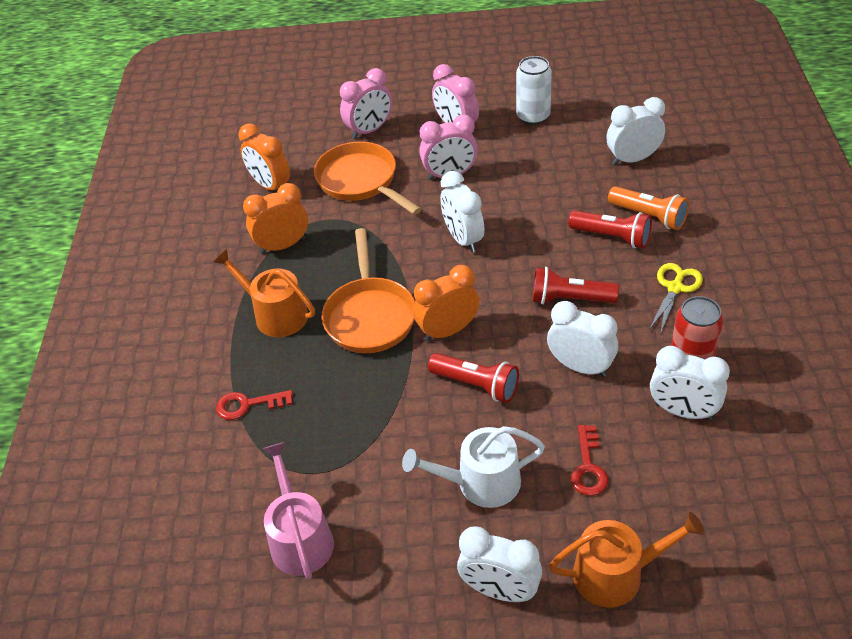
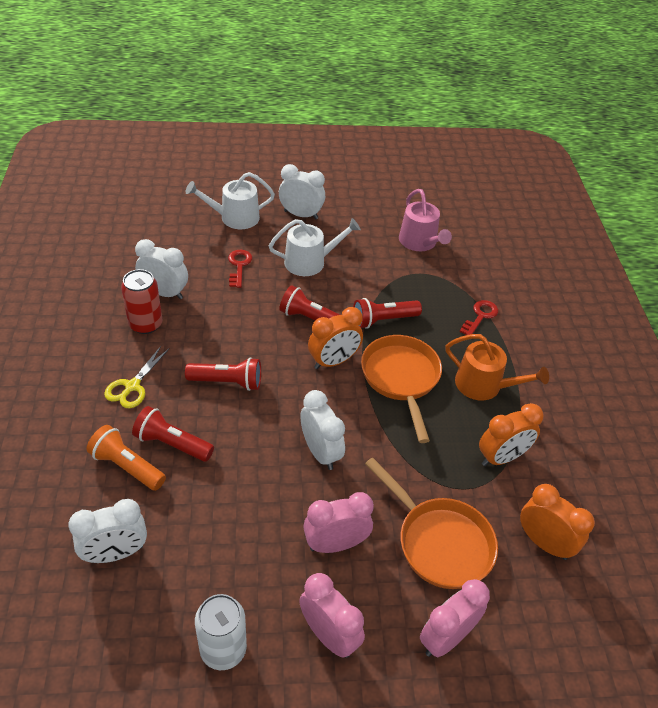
camera: 170 degrees right, 0 degrees up
(247, 405) = (480, 316): red key -> red key turned 45 degrees counterclockwise
(380, 390) = (383, 320): none -> red flashlight
(580, 367) = (230, 327): white clock -> none
(616, 574) = (234, 217): orange watering can -> white watering can

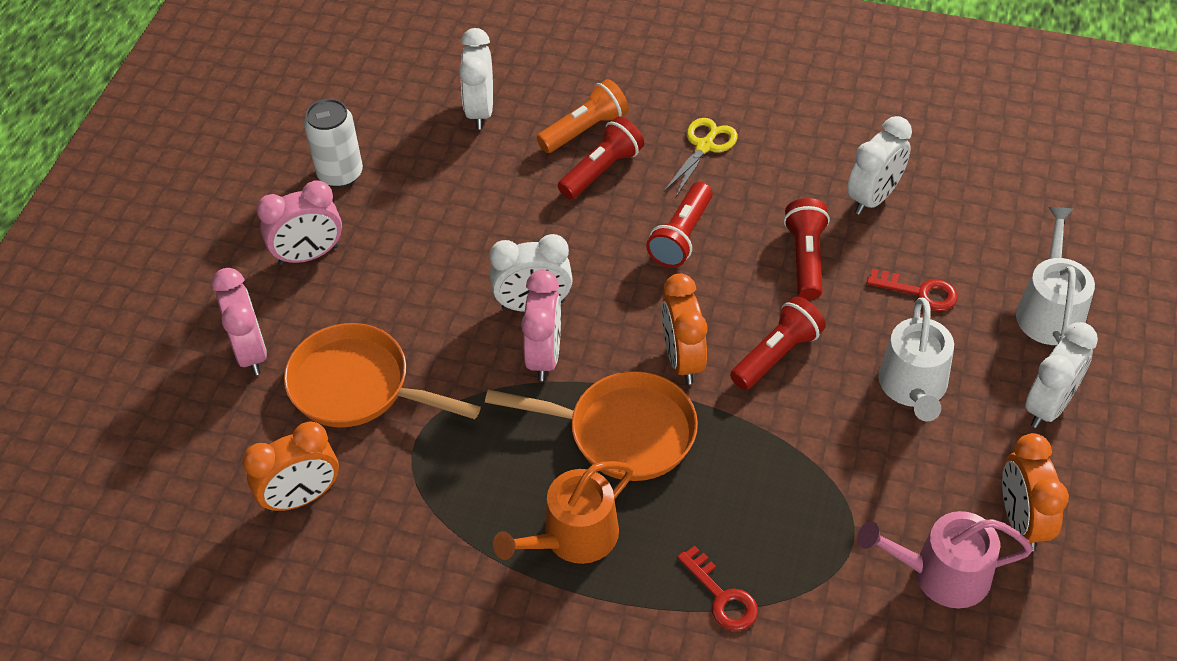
camera: 115 degrees right, 5 degrees up
(132, 386) = (704, 146): yellow scissors -> yellow scissors turned 75 degrees clockwise
(145, 324) = (813, 171): red can -> none
(335, 544) = (404, 287): pink clock -> pink clock (544, 356)
(383, 320) = (750, 448): red flashlight -> red flashlight (806, 258)
(440, 542) = (357, 386): orange pan -> orange pan turned 45 degrees clockwise
(501, 457) = (441, 505): orange clock -> orange clock (1021, 521)

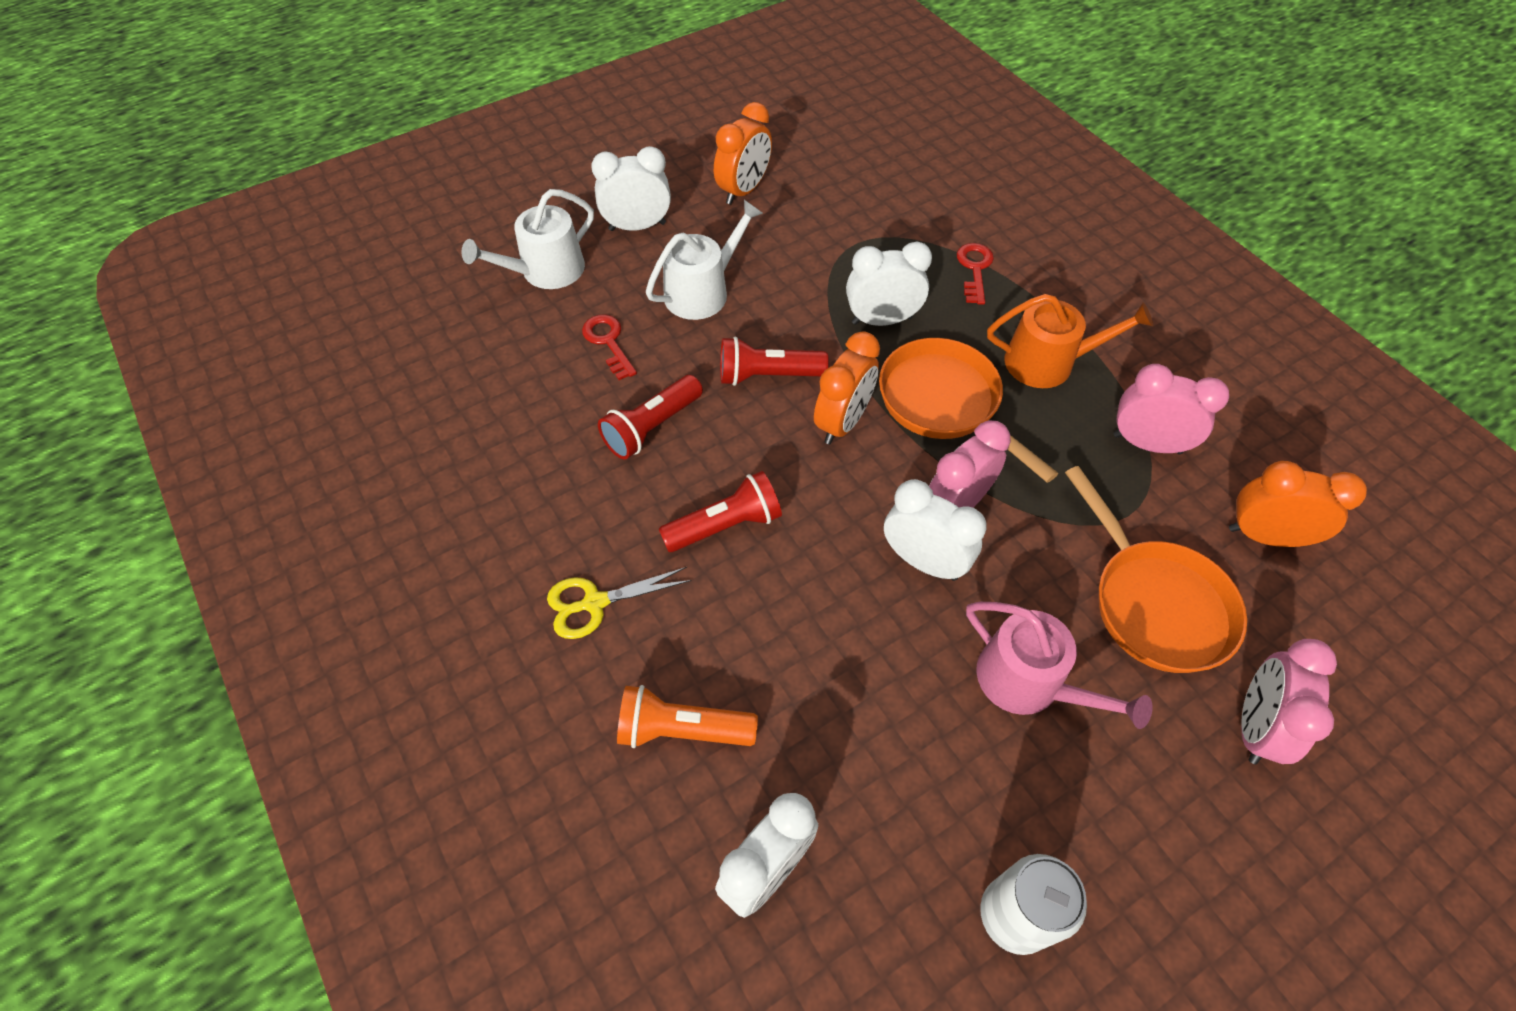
camera: 140 degrees left, 5 degrees up
(309, 255) = (1124, 810): pink clock -> pink clock (1147, 443)
(602, 170) = (719, 659): red flashlight -> none
(873, 198) = (531, 435): white clock -> white clock (882, 320)
(941, 574) = (824, 198): pink watering can -> pink watering can (1028, 682)

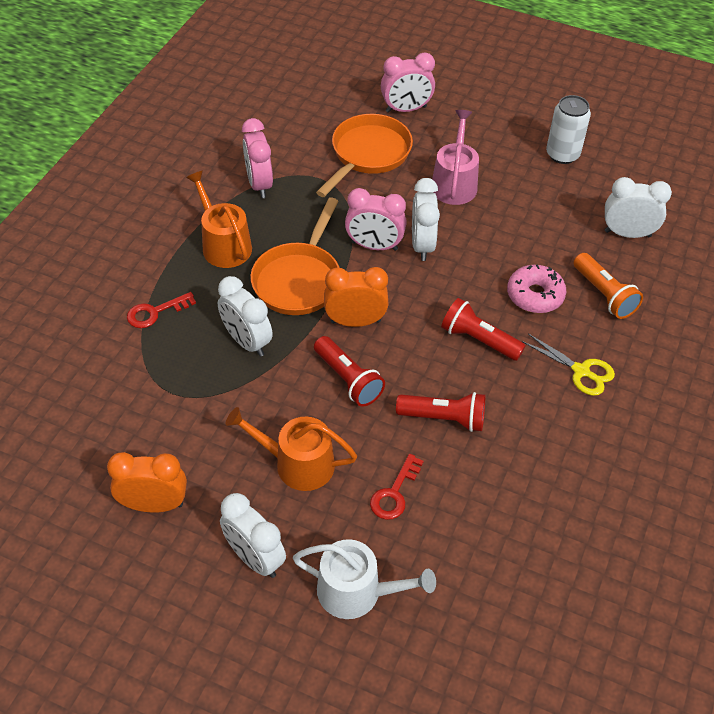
camera: 125 degrees left, 5 degrees down
(702, 291) = (297, 464): white watering can -> orange watering can
(745, 637) = (535, 295): none -> pink donut
(1265, 536) = (289, 127): orange clock -> none

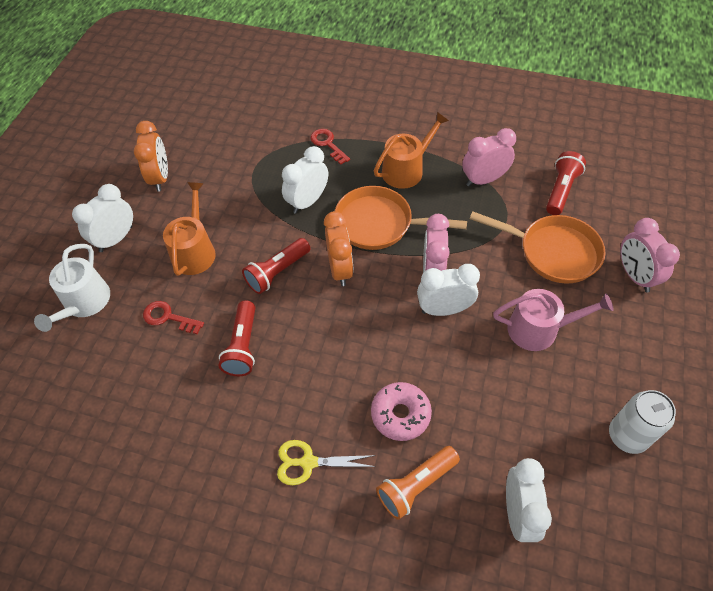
camera: 85 degrees right, 5 degrees up
(478, 339) = (334, 367): red flashlight -> red flashlight (561, 190)
(581, 371) = (308, 462): yellow scissors -> yellow scissors turned 60 degrees clockwise

